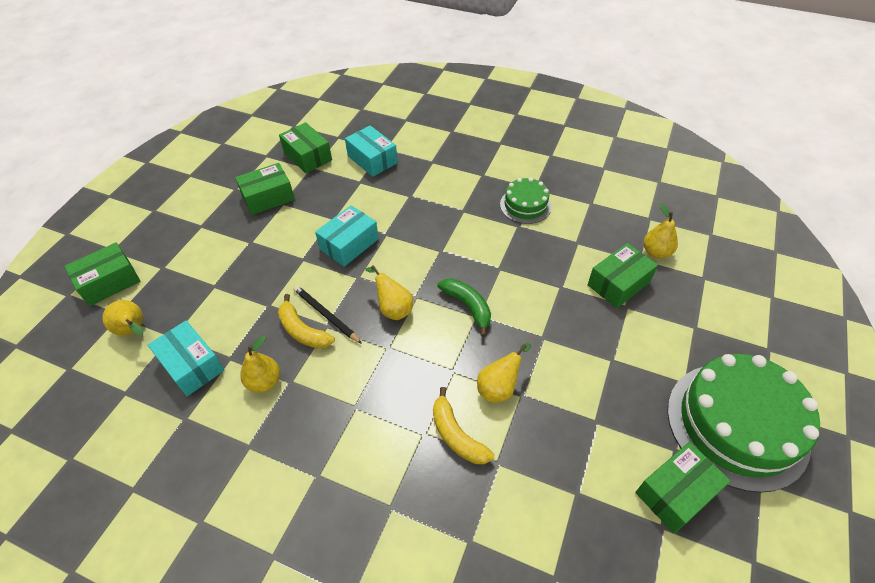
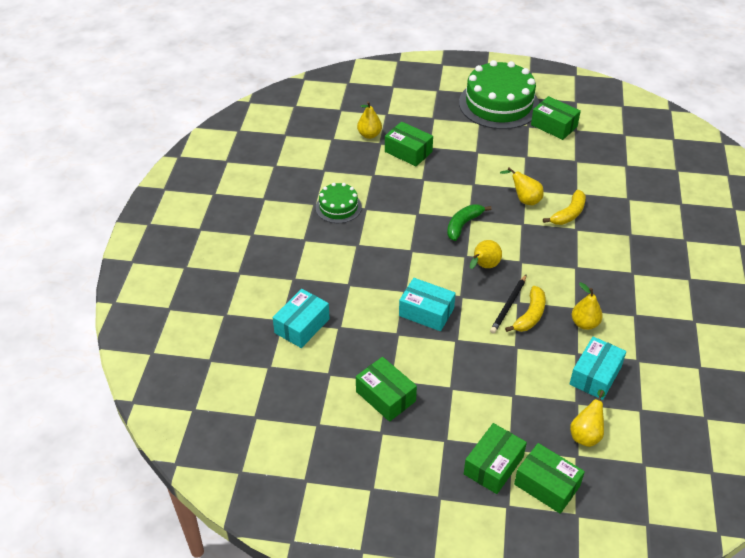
camera: 105 degrees left, 5 degrees down
(307, 156) = (310, 384): green box -> green box (493, 465)

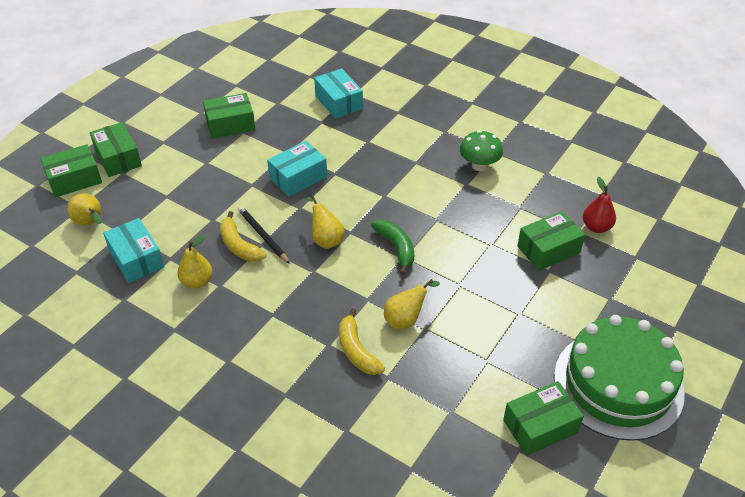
camera: 115 degrees right, 0 degrees up
(338, 207) = (479, 165): green cake -> green mushroom
(369, 135) = (596, 227): yellow pear -> red pear

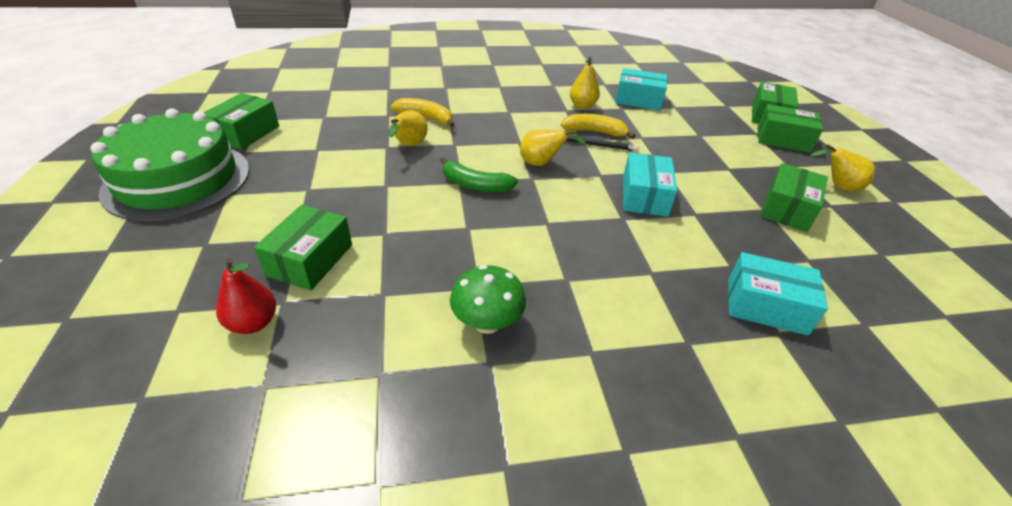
camera: 135 degrees right, 5 degrees down
(90, 223) = (702, 102): yellow pear -> yellow pear (837, 187)

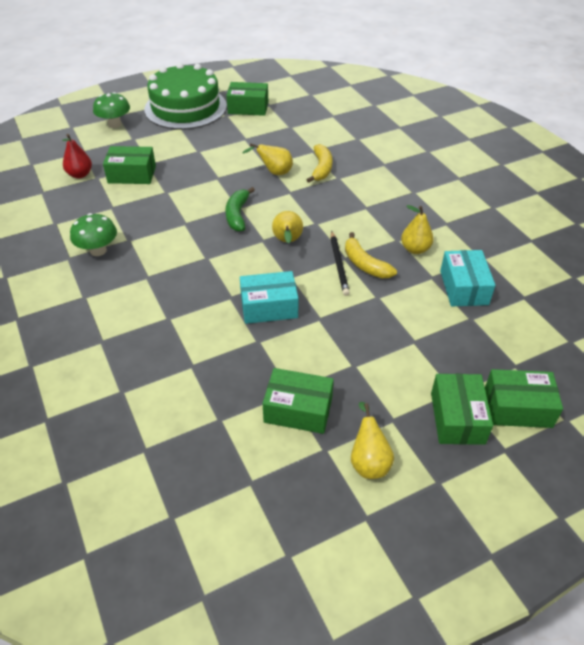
camera: 75 degrees right, 5 degrees up
(132, 259) = (115, 124): none -> green mushroom
(595, 132) = (365, 264): yellow banana -> yellow banana turned 150 degrees clockwise
(766, 306) = (149, 385): turquoise box -> none

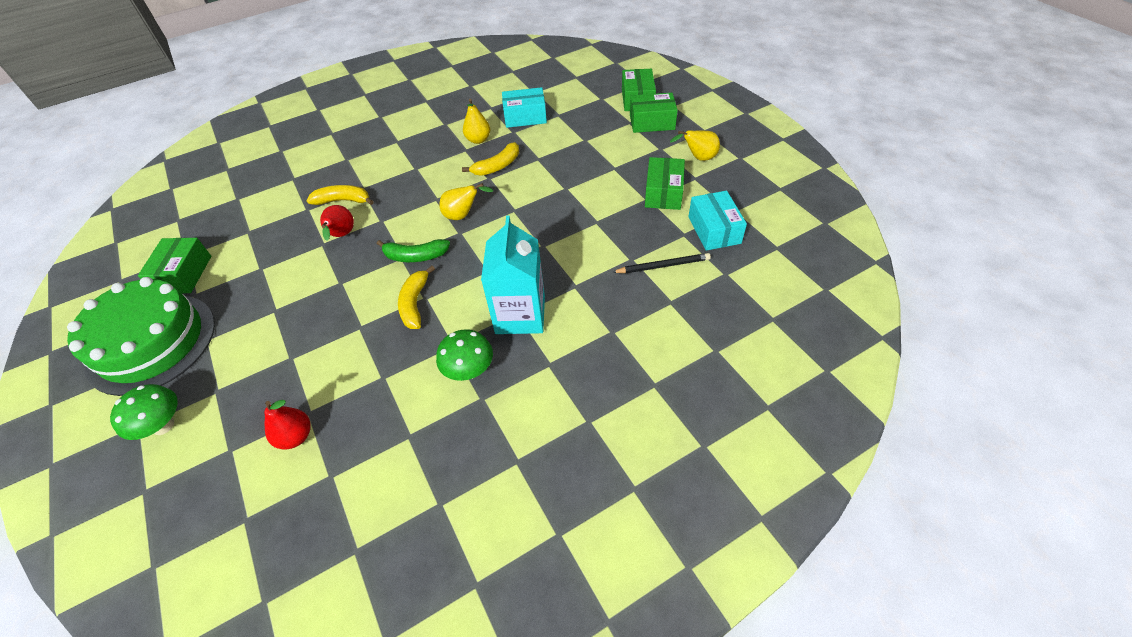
camera: 90 degrees left, 5 degrees up
(132, 174) = (312, 371): green box -> none
(145, 280) = (520, 315): none -> turquoise carton
(181, 218) = (415, 303): none -> yellow banana
(269, 307) = (554, 219): turquoise box -> turquoise box (714, 230)
(274, 172) = (341, 236): yellow pear -> red pear
(339, 265) = (497, 181): black pencil -> black pencil (663, 265)

